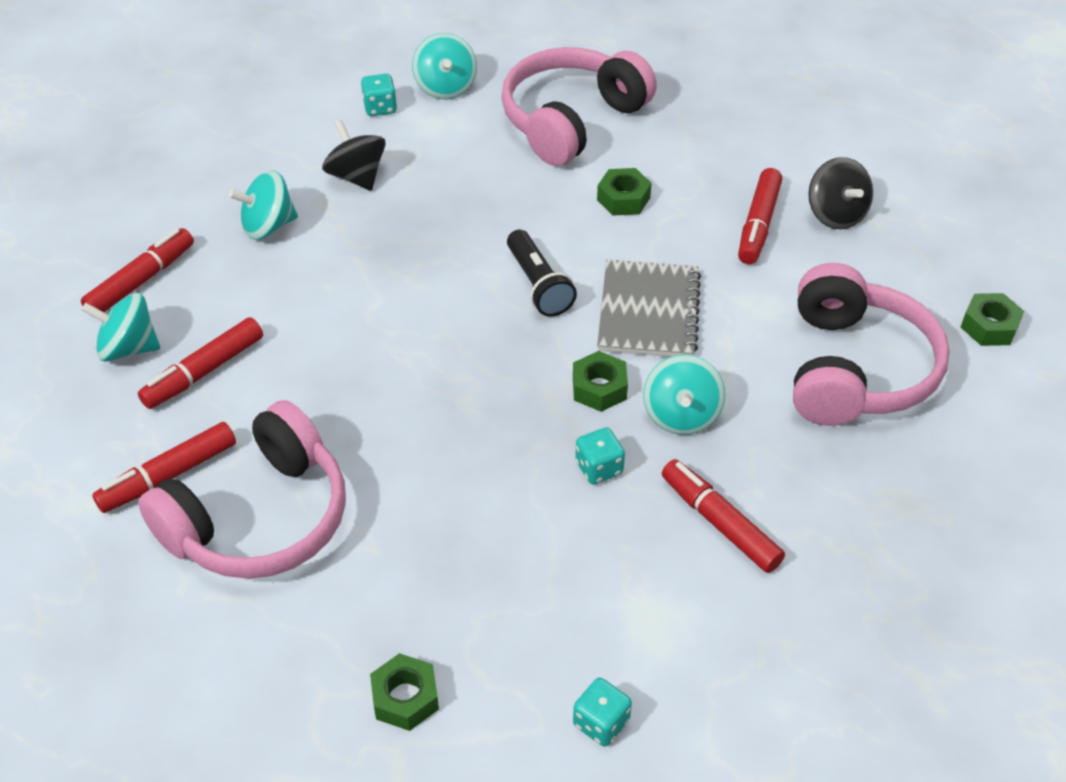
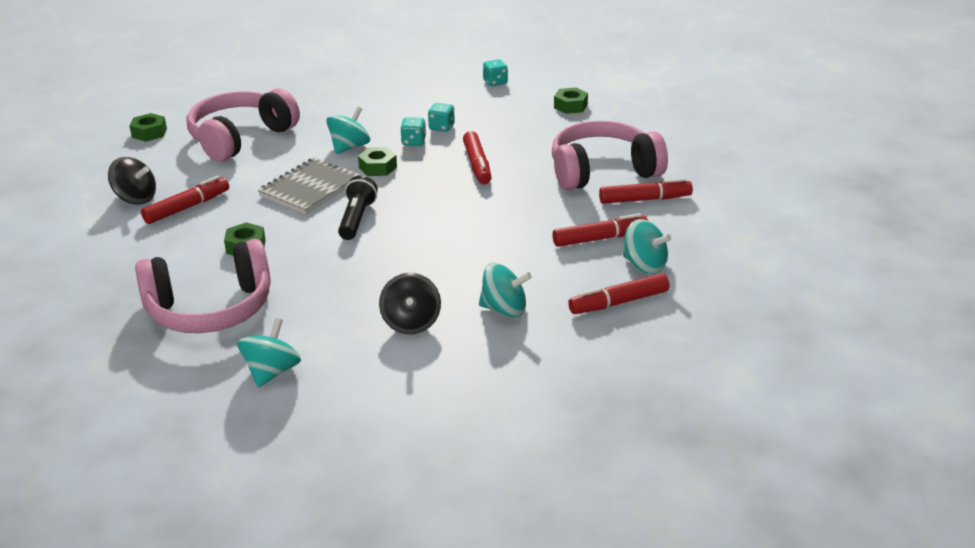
camera: 150 degrees left, 15 degrees down
(380, 108) = (343, 373): turquoise dice -> turquoise dice (441, 127)
(720, 523) = (380, 113): red marker -> red marker (477, 165)
(836, 214) = (136, 198): black spinning top -> black spinning top turned 105 degrees clockwise

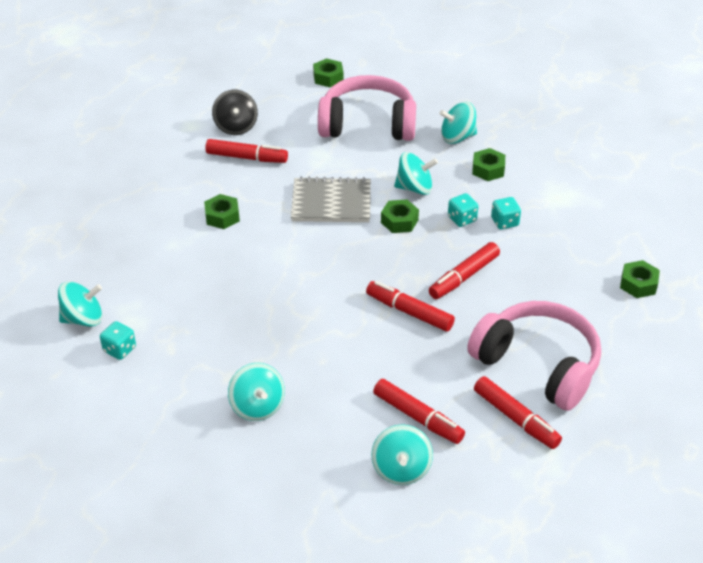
camera: 55 degrees right, 10 degrees up
(210, 309) = (132, 245): pink headphones -> none
(319, 109) = (457, 137): none -> turquoise spinning top
(356, 219) = (311, 252): black flashlight -> none
(375, 111) = (488, 169): none -> green nut
(411, 323) = (196, 360): black spinning top -> none
(495, 82) = (625, 212): turquoise dice -> turquoise dice (119, 349)
(618, 302) = (326, 477): red marker -> red marker (409, 312)

